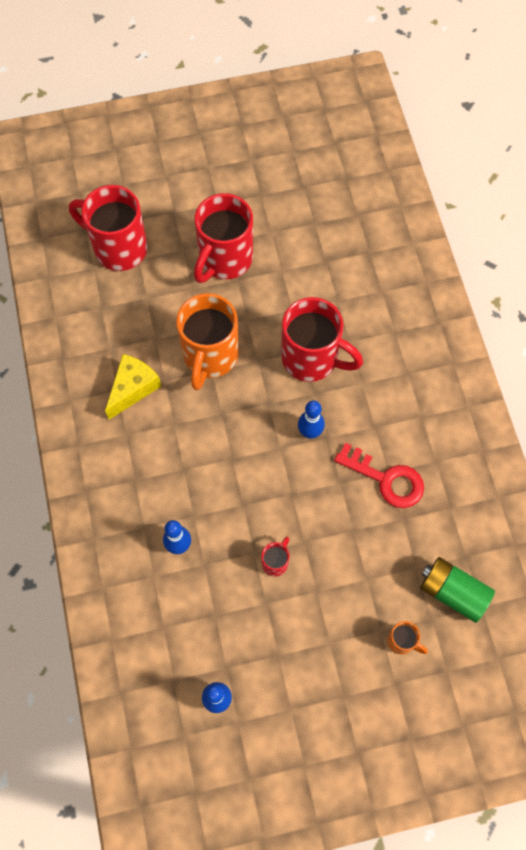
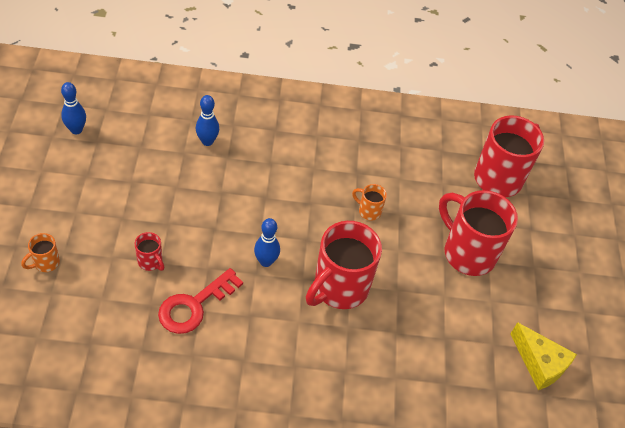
camera: 100 degrees right, 15 degrees down
(133, 388) = (357, 150): yellow cheese -> yellow cheese (539, 364)
(210, 356) = (368, 211): orange mug -> orange mug, size x0.44
(275, 562) = (161, 198): red mug -> red mug (150, 262)
(452, 592) = (63, 318): green battery -> none

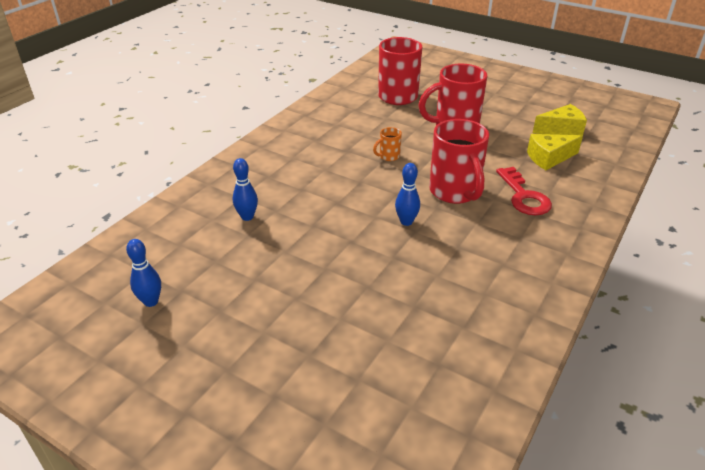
camera: 55 degrees left, 15 degrees down
(45, 263) = (315, 374): orange mug -> none
(150, 262) = (363, 292): red mug -> none
(194, 306) = (430, 277): red key -> red key (524, 196)
(464, 362) = (549, 158): none -> yellow cheese

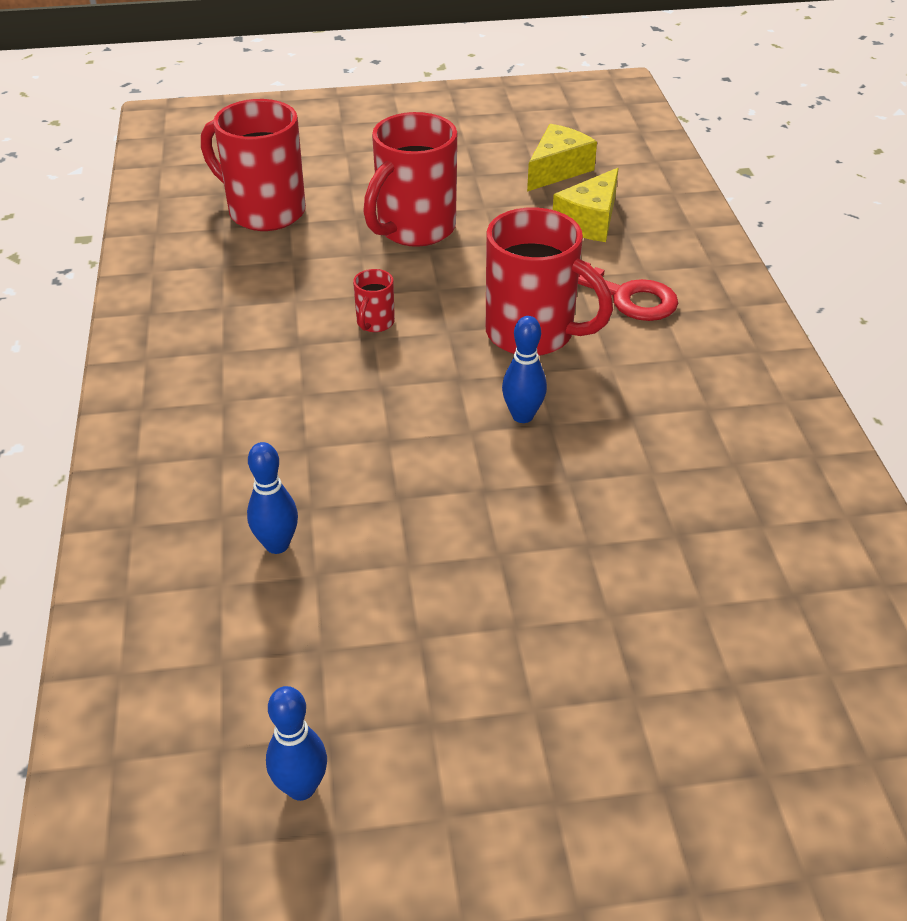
camera: 40 degrees left, 5 degrees up
(388, 156) = (375, 323): orange mug -> red mug

